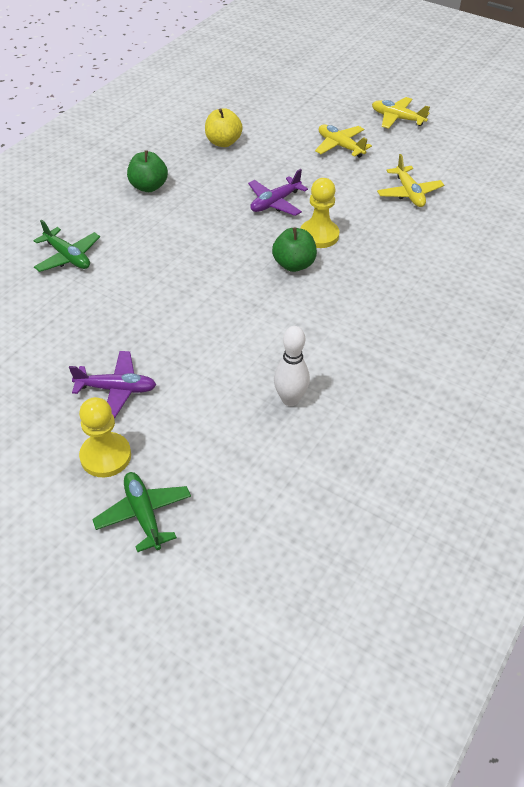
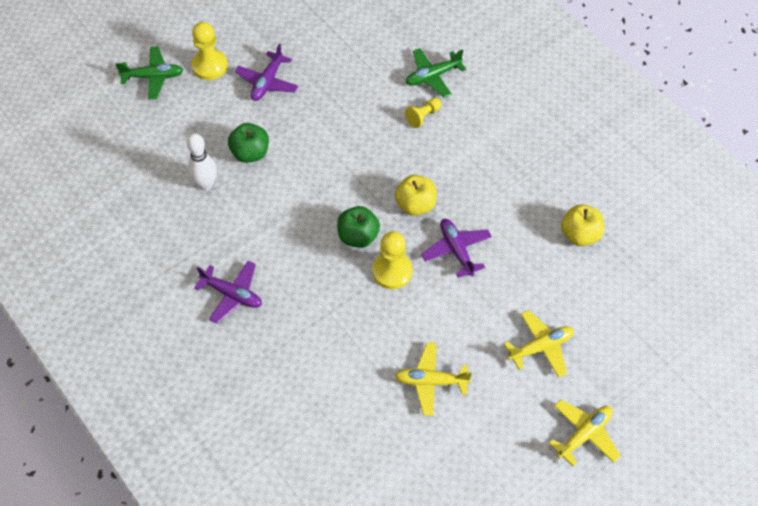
camera: 110 degrees right, 10 degrees up
(126, 253) = (423, 116): none -> yellow pawn
(148, 187) = (518, 152): green apple -> green apple (250, 153)
(238, 236) = (415, 205): none -> yellow apple
(410, 334) = (232, 294): none -> purple plane

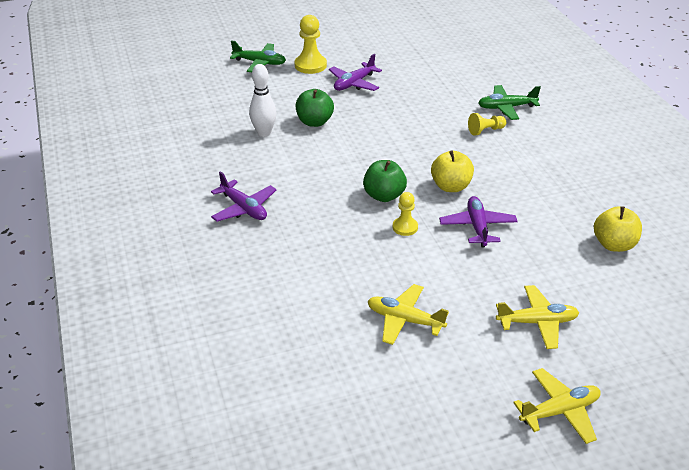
camera: 20 degrees right, 20 degrees down
(392, 271) = (405, 227): yellow pawn -> yellow pawn, size x0.61

